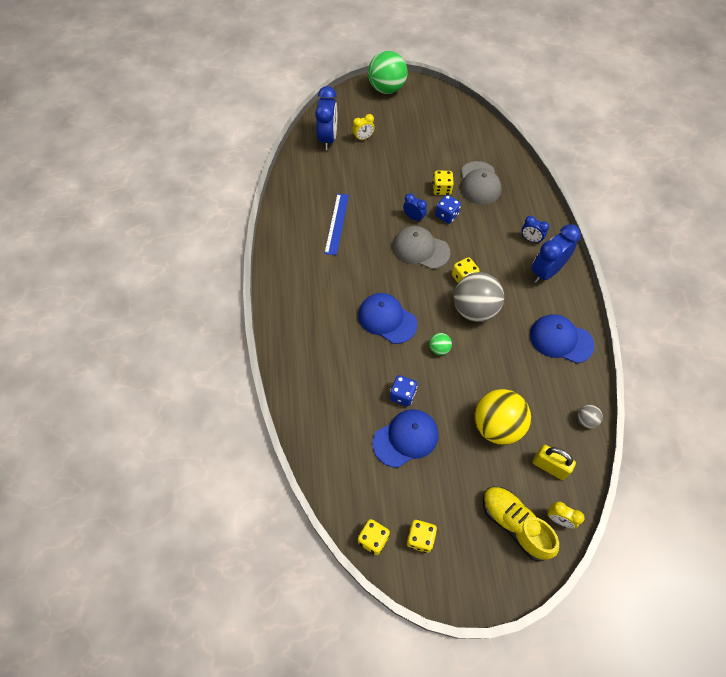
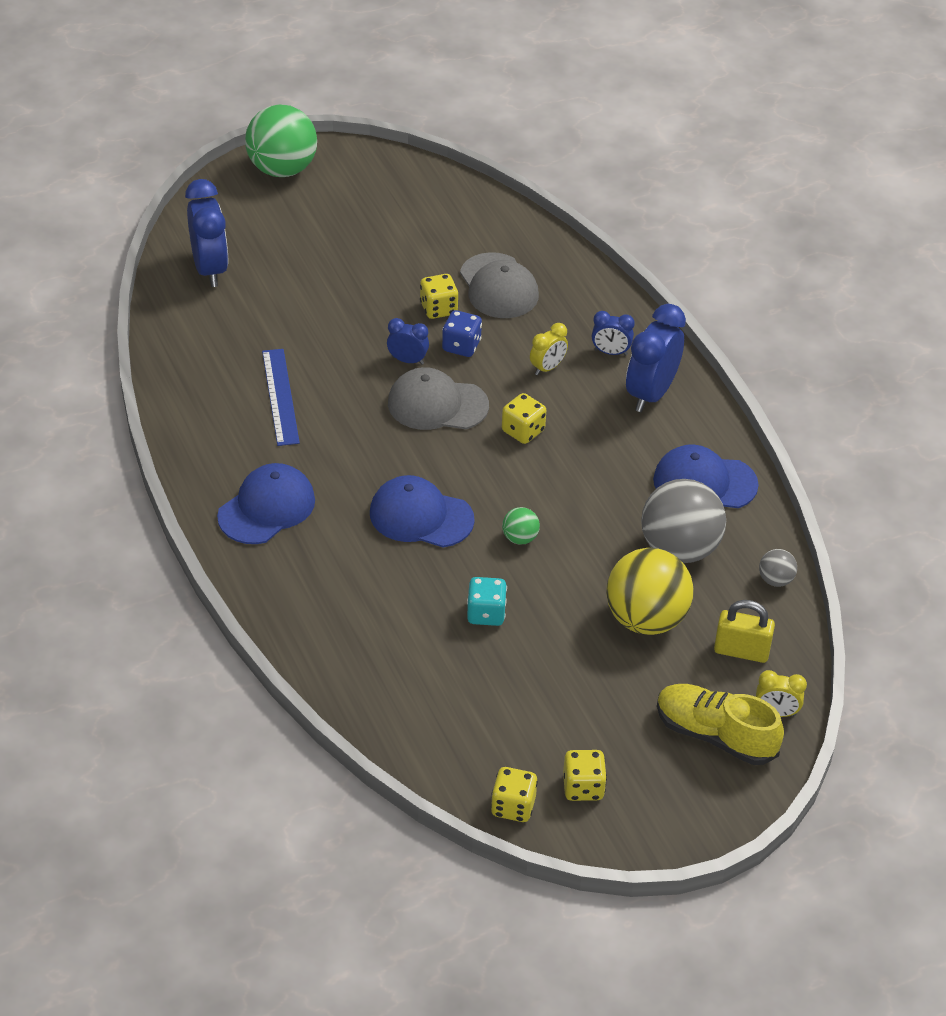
camera: 20 degrees left, 15 degrees down
(363, 138) = (272, 256): yellow clock -> yellow clock (547, 368)
(402, 395) = (486, 613): blue dice -> turquoise dice
(406, 438) = (513, 668): blue cap -> blue cap (267, 508)
(474, 309) = (556, 471): grey ball -> grey ball (679, 549)

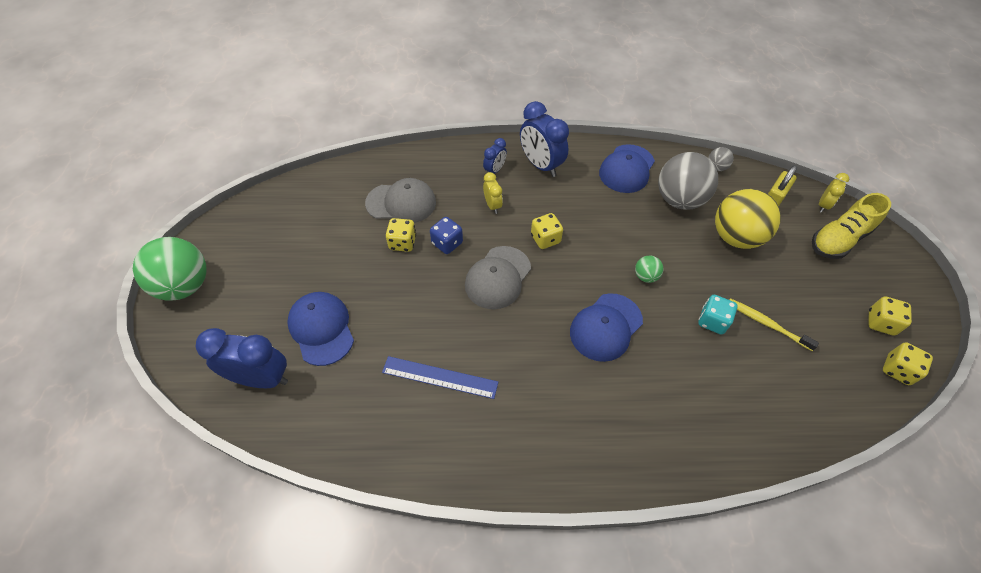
camera: 65 degrees left, 10 degrees up
(267, 508) = (560, 431): blue cap -> blue cap (321, 329)
(407, 360) = (444, 279): blue clock -> none
(513, 667) = (766, 324): none -> yellow toothbrush

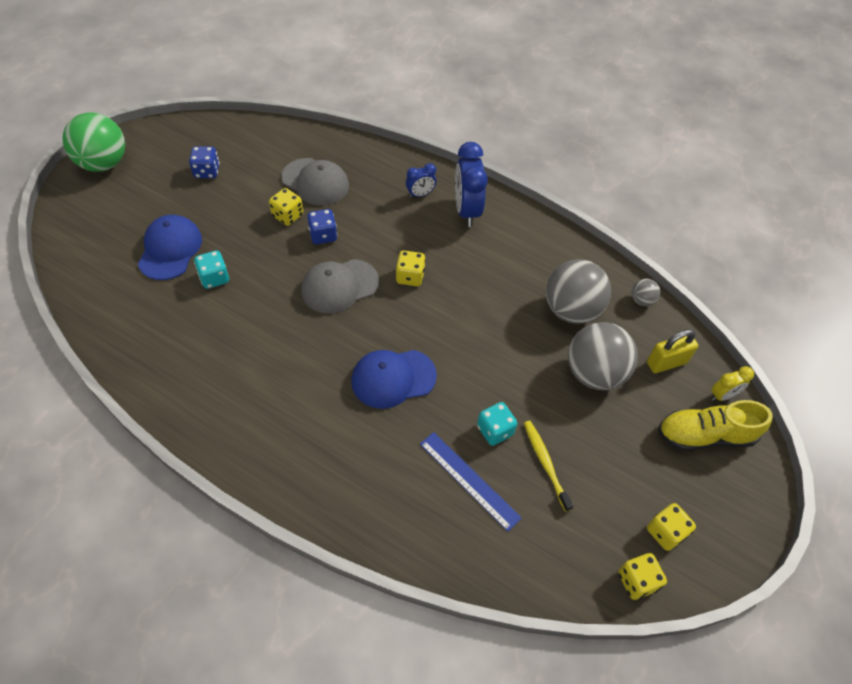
camera: 30 degrees right, 0 degrees up
(261, 378) = (100, 261): blue clock -> none
(296, 242) = (207, 171): none -> blue dice
(385, 331) = (214, 278): none -> turquoise dice
(440, 377) = (224, 336): blue ruler -> blue ruler (469, 480)
(492, 205) = (390, 224): yellow clock -> none
(626, 169) = (547, 255): blue cap -> none
(645, 276) = (470, 358): green ball -> none
(735, 237) = (594, 373): yellow ball -> grey ball

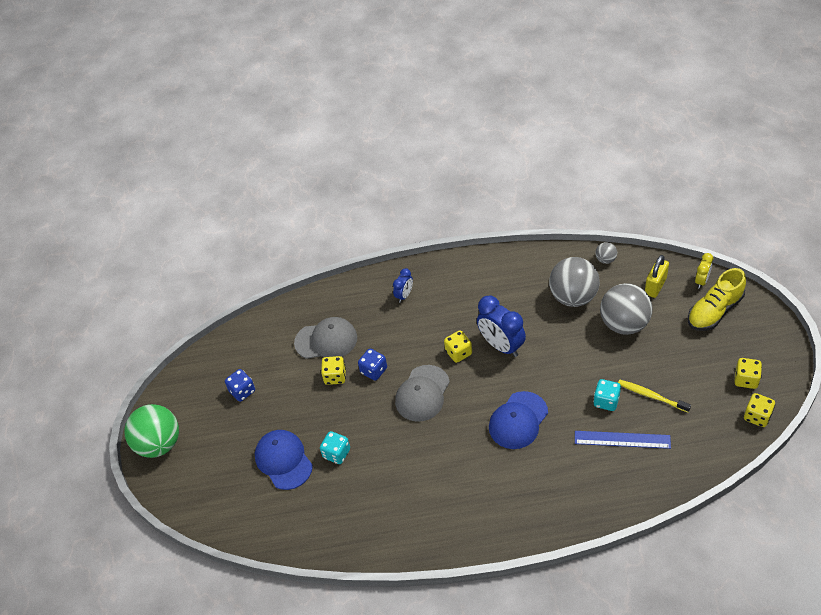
camera: 30 degrees left, 5 degrees down
(467, 211) = (445, 283): blue clock -> blue clock (501, 346)

